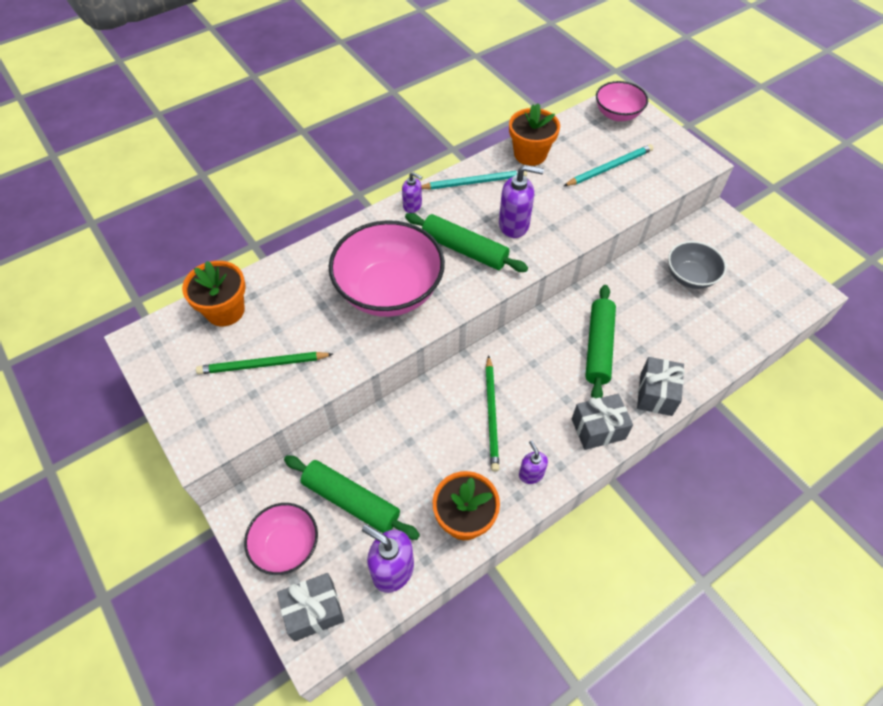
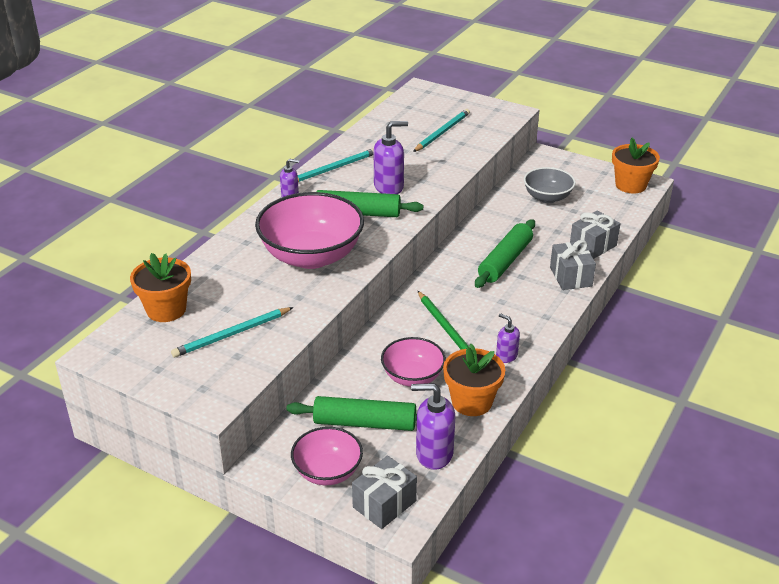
camera: 25 degrees left, 20 degrees down
(263, 365) = (231, 334): green pencil -> turquoise pencil
(530, 154) = (369, 139): orange flower pot -> orange flower pot (630, 185)
(598, 347) = (505, 261): green rolling pin -> green rolling pin turned 45 degrees clockwise
(598, 429) = (540, 312): grey gift -> grey gift (593, 246)
(617, 114) = (424, 98): pink bowl -> pink bowl (412, 377)

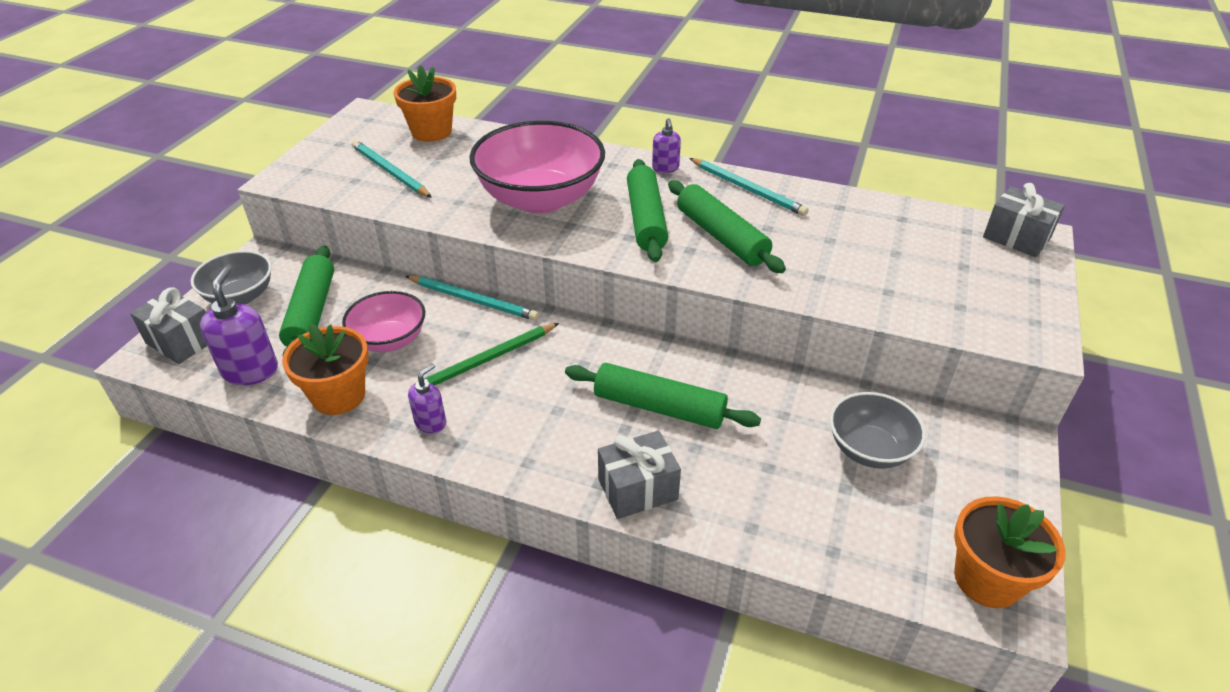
camera: 80 degrees right, 5 degrees up
(327, 472) = (240, 296): pink bowl -> grey bowl
(389, 187) = (721, 236): purple soap dispenser -> green rolling pin
(442, 132) = (908, 269): turquoise pencil -> turquoise pencil (473, 300)
(593, 246) = (740, 518): grey gift -> grey gift (1016, 237)

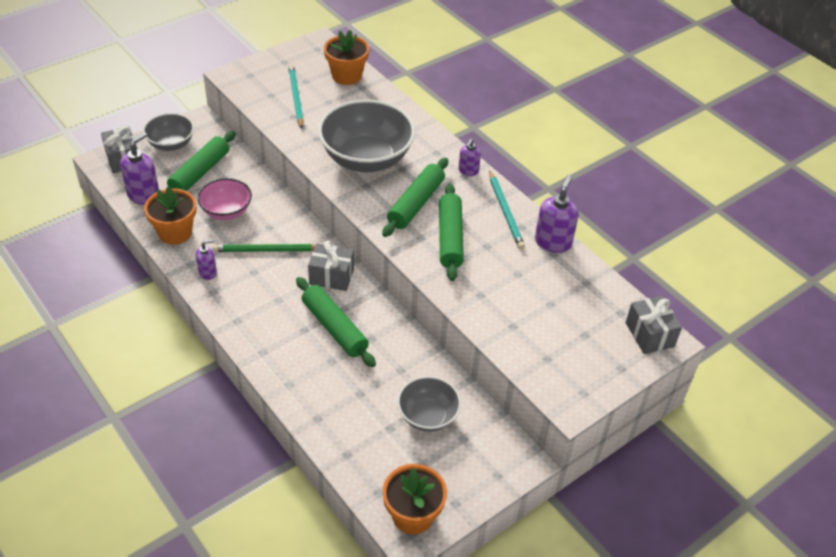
camera: 30 degrees right, 5 degrees up
(473, 300) = (292, 208): turquoise pencil -> none
(540, 199) = (366, 159): pink bowl -> grey bowl
(637, 489) = (279, 366): grey gift -> grey gift (331, 276)
(826, 196) = (553, 242): none -> purple soap dispenser

